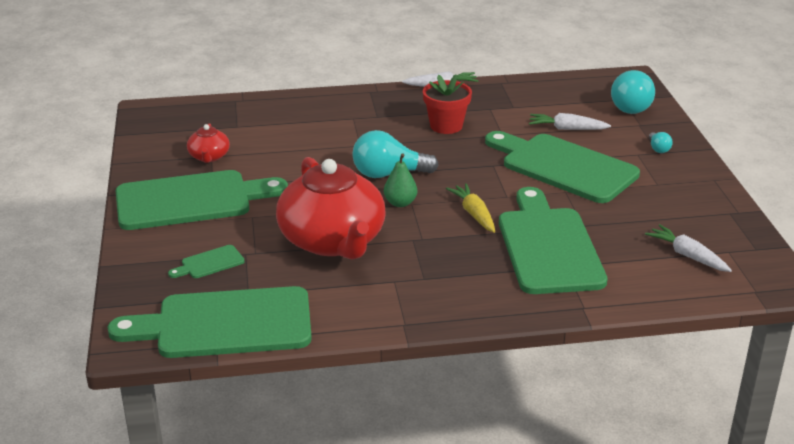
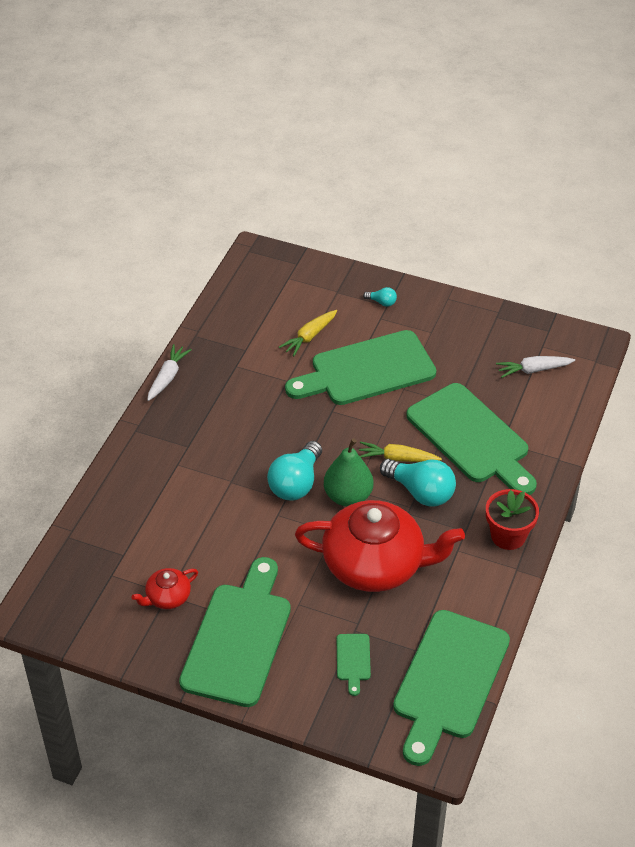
camera: 60 degrees left, 15 degrees up
(209, 157) = (167, 597): red teapot -> red teapot turned 120 degrees clockwise
(400, 203) = (348, 496): green pear -> green pear, size x1.55
(446, 126) = (243, 408): red flower pot -> red flower pot (508, 536)
(548, 246) = (471, 438): green cutting board -> green cutting board turned 150 degrees counterclockwise
(567, 129) = (309, 337): white carrot -> yellow carrot
(629, 106) = (303, 280): turquoise light bulb -> turquoise light bulb (420, 492)

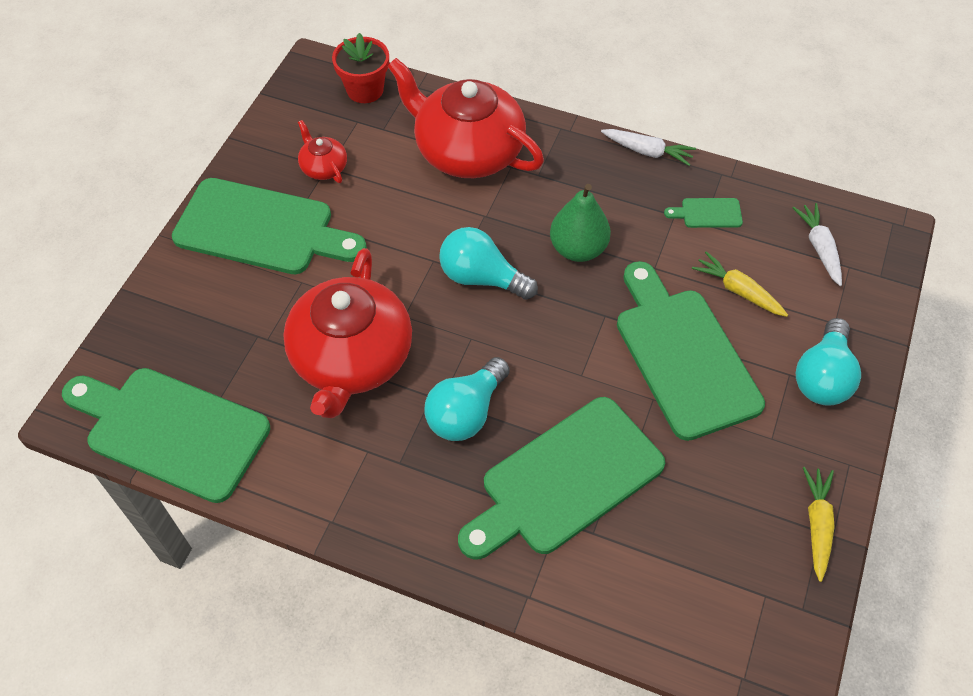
camera: 90 degrees right, 10 degrees up
(156, 493) = (467, 151): none -> red teapot
(348, 496) = (460, 331): green pear -> green pear (578, 249)
(353, 660) = (216, 333): green cutting board -> green cutting board (707, 213)
(382, 302) = (822, 377): turquoise light bulb -> turquoise light bulb, size x2.17
(397, 459) = (524, 387): yellow carrot -> yellow carrot (817, 524)
(508, 536) = (387, 515): red flower pot -> red flower pot (365, 90)
(533, 370) = (710, 577): white carrot -> white carrot (819, 248)

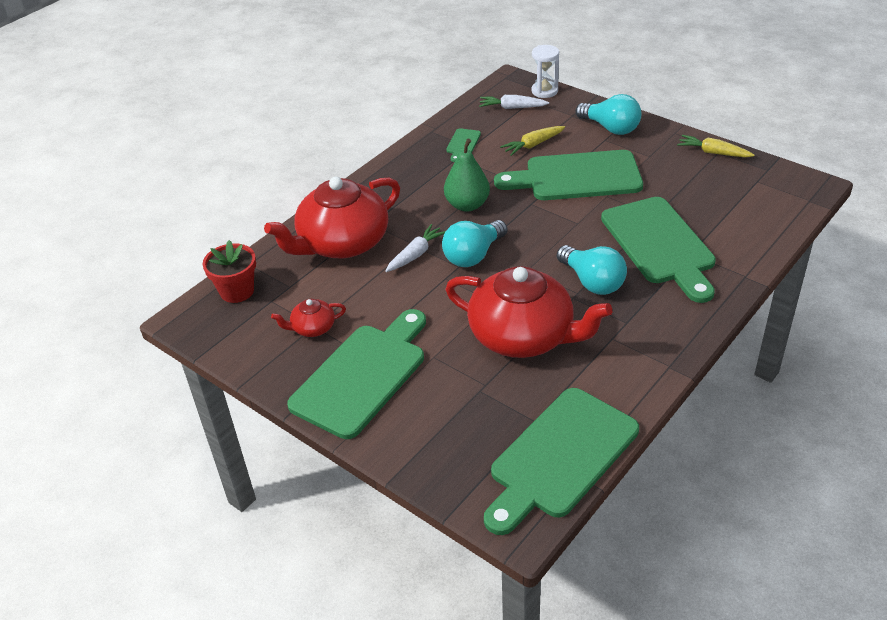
camera: 70 degrees left, 15 degrees down
(647, 151) = (393, 158): white carrot -> white carrot (416, 254)
(881, 277) = (544, 91): none -> white hourglass

